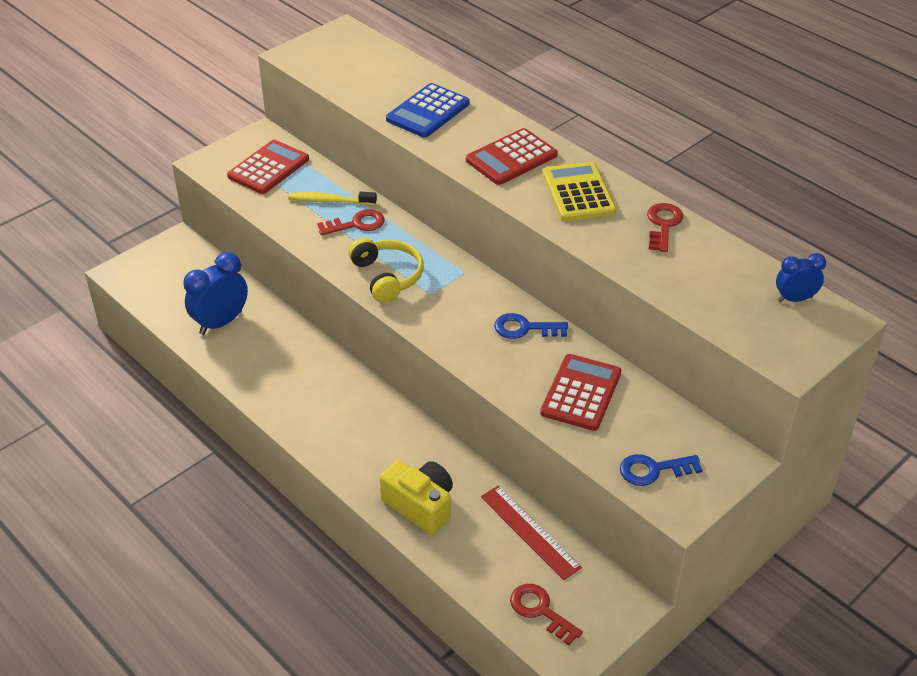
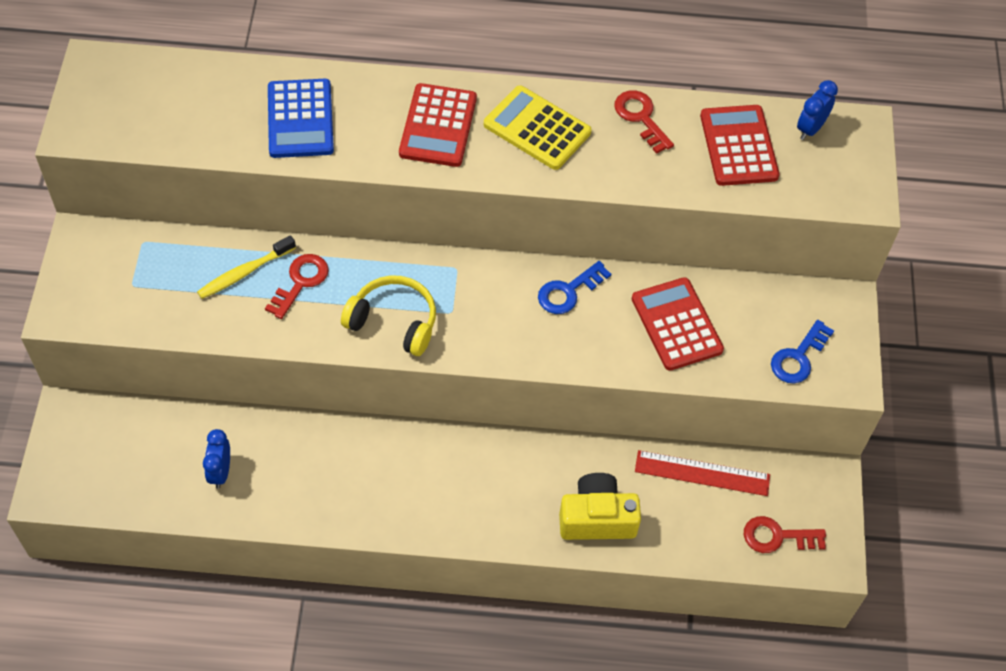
camera: 45 degrees left, 15 degrees up
(221, 322) = (220, 472): blue clock -> blue clock, size x0.60
(268, 168) = (136, 274): red calculator -> red calculator (738, 146)

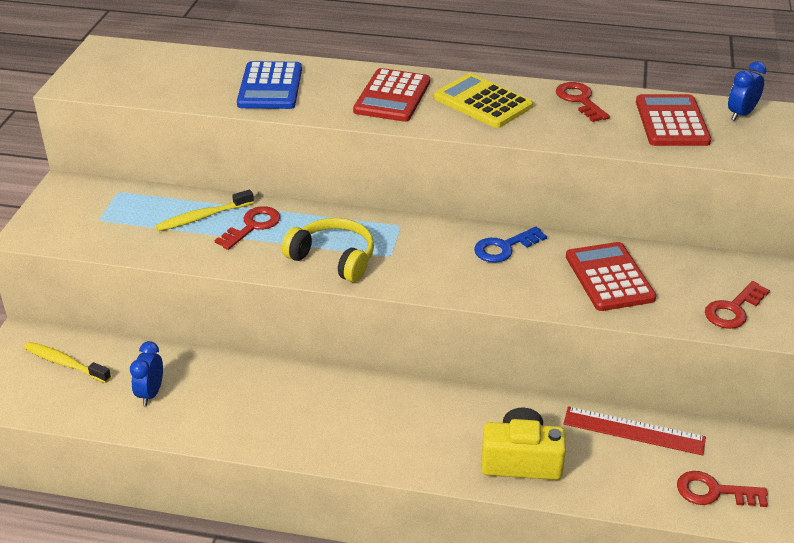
camera: 10 degrees right, 20 degrees down
(122, 441) = (65, 363): none -> yellow toothbrush
(798, 357) = (733, 309): blue key -> red key

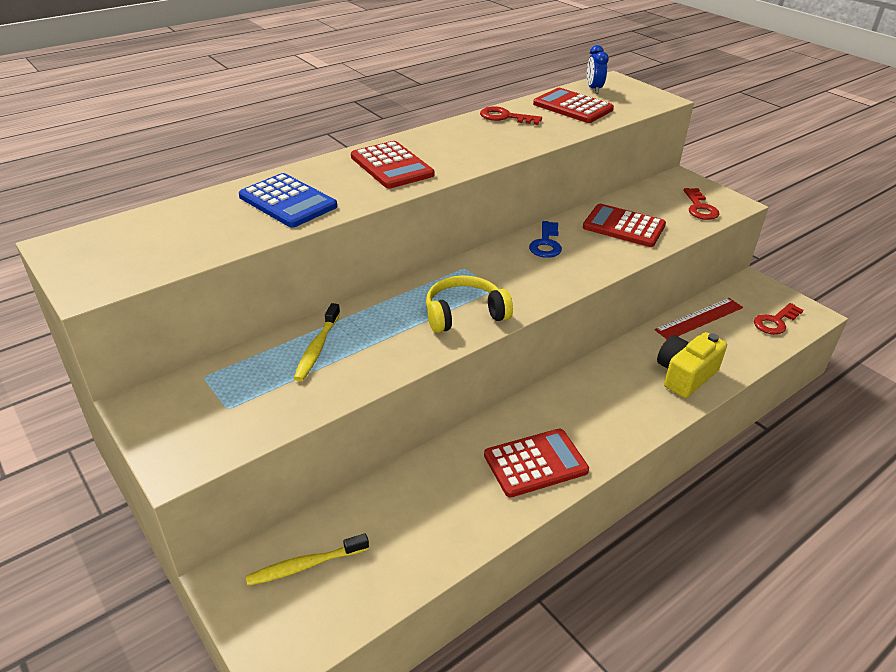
camera: 50 degrees left, 0 degrees up
(151, 393) = (416, 526): blue clock -> none
(252, 226) = (368, 330): red key -> none
(285, 421) = (535, 463): none -> red calculator
(482, 102) = (455, 143): yellow calculator -> none

